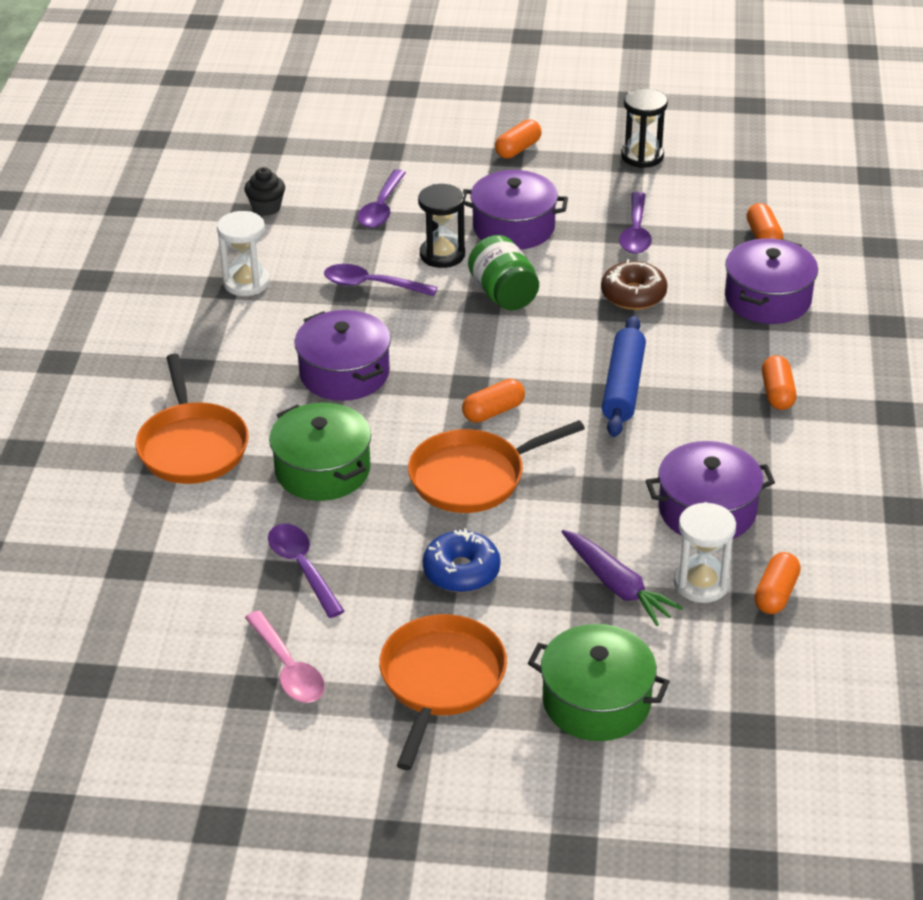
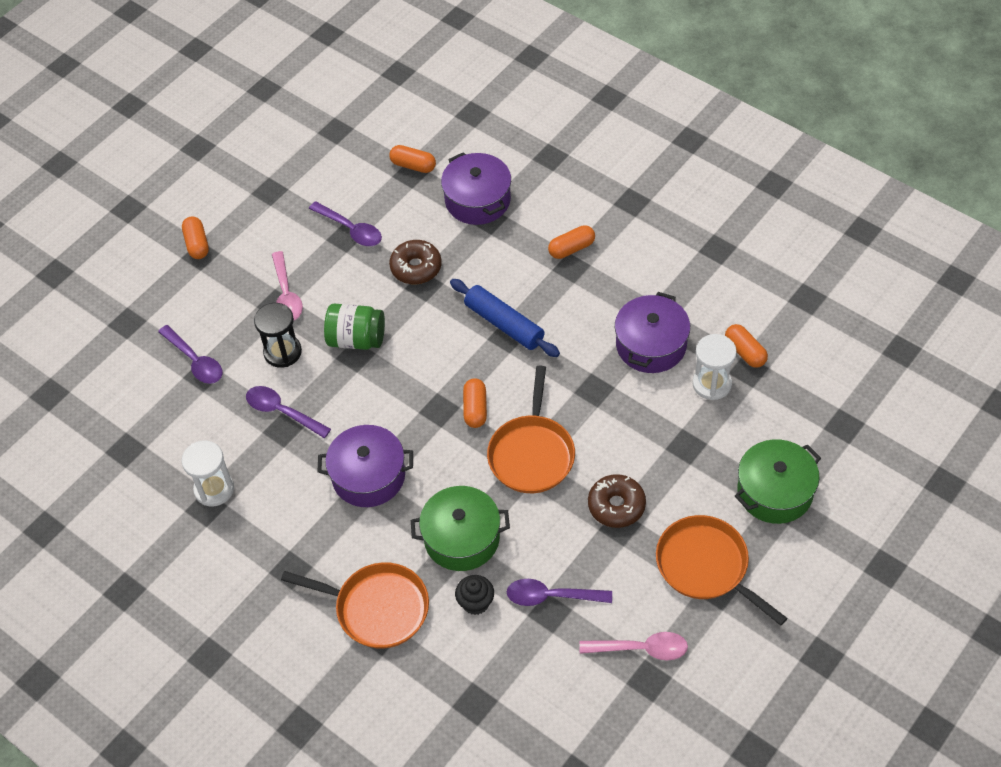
camera: 55 degrees left, 15 degrees up
(266, 207) = (131, 433): black cupcake -> black cupcake (475, 603)
(371, 285) = (282, 412): purple spoon -> purple spoon turned 75 degrees clockwise
(461, 571) = (616, 506): blue donut -> brown donut
(513, 227) = (286, 294): purple pot -> pink spoon
(617, 585) = (685, 428): purple carrot -> none
(642, 156) = (269, 179): black hourglass -> none
(777, 393) = (571, 248): orange capsule -> orange capsule turned 60 degrees counterclockwise

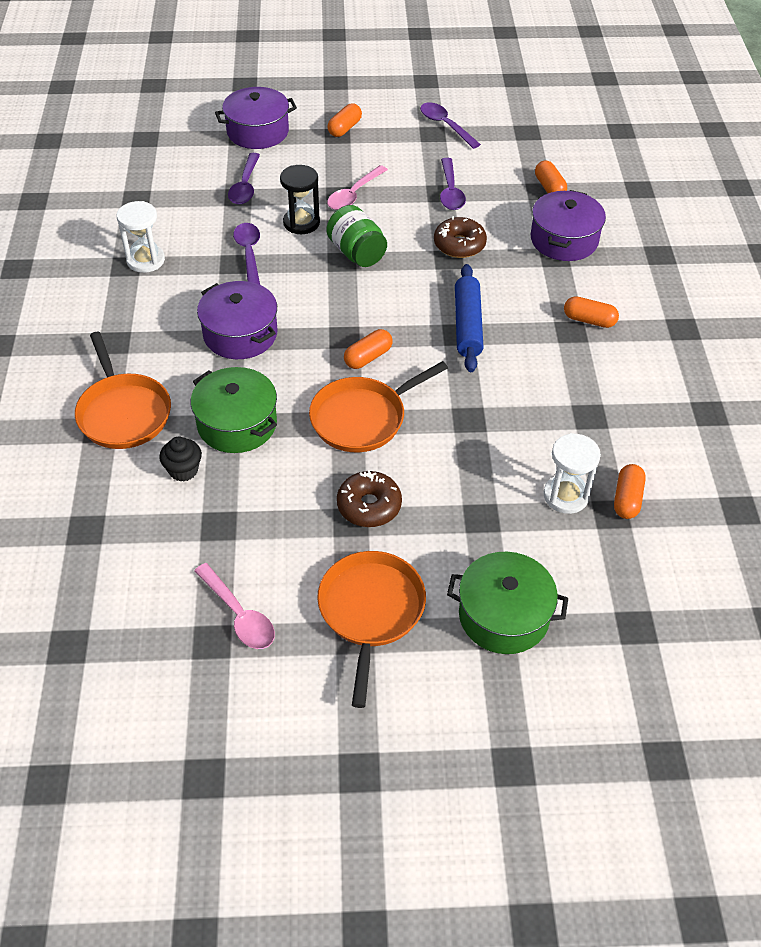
camera: 45 degrees right, 5 degrees down
(551, 596) = (235, 517): purple spoon -> purple spoon (445, 125)
(651, 345) = (556, 429): purple pot -> purple pot (258, 132)

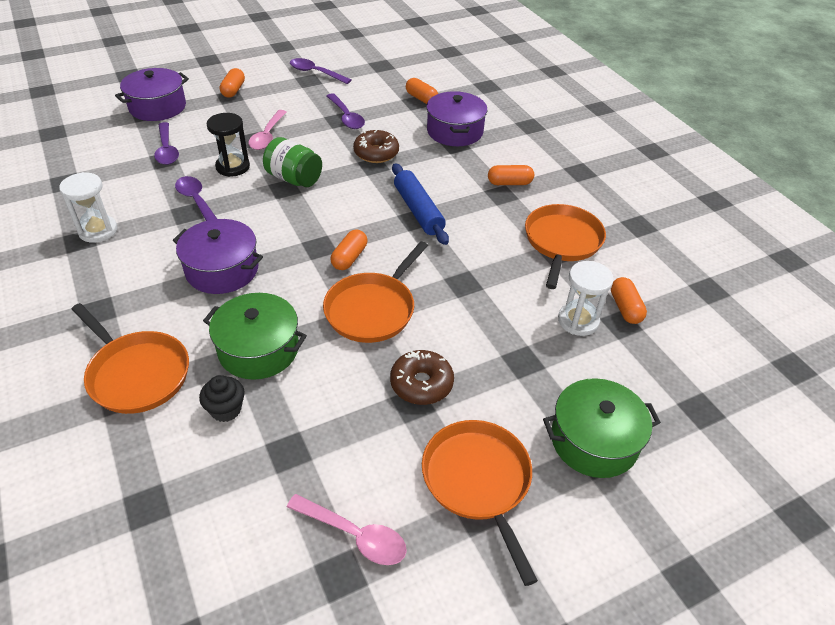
camera: 25 degrees left, 5 degrees down
(605, 405) = (562, 242): none -> orange pan

